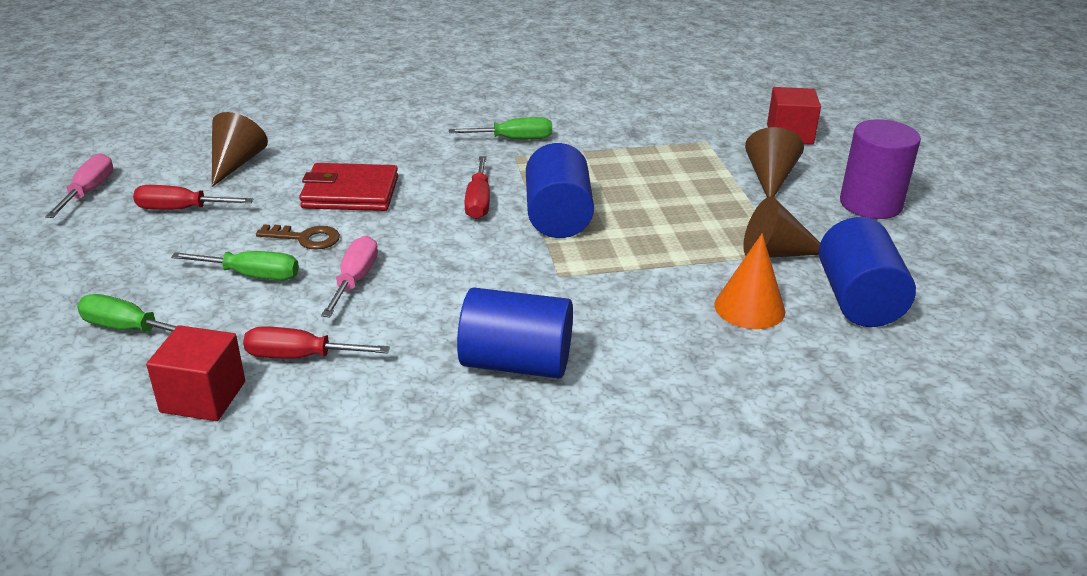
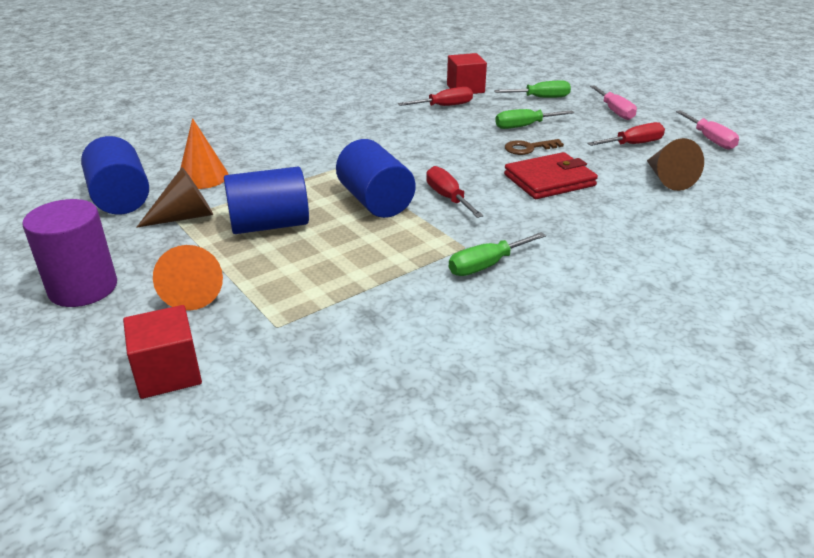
camera: 155 degrees right, 0 degrees up
(355, 280) = (465, 137): pink screwdriver -> pink screwdriver (615, 111)
(516, 363) = (334, 125): blue cylinder -> blue cylinder (269, 225)
(770, 178) = (193, 291): brown cone -> orange cone

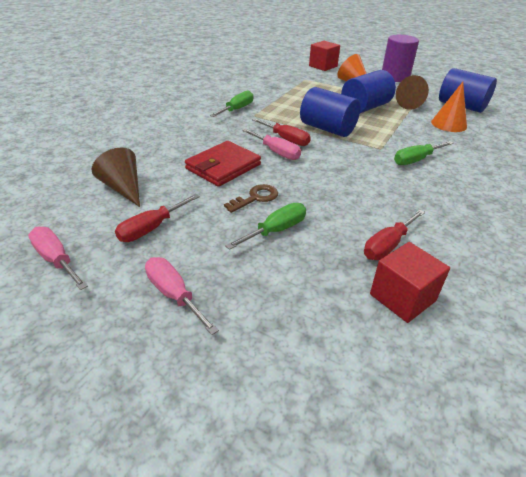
camera: 155 degrees right, 5 degrees up
(474, 184) = (276, 152): none -> pink screwdriver
(541, 98) = (286, 303): green screwdriver -> green screwdriver (416, 160)

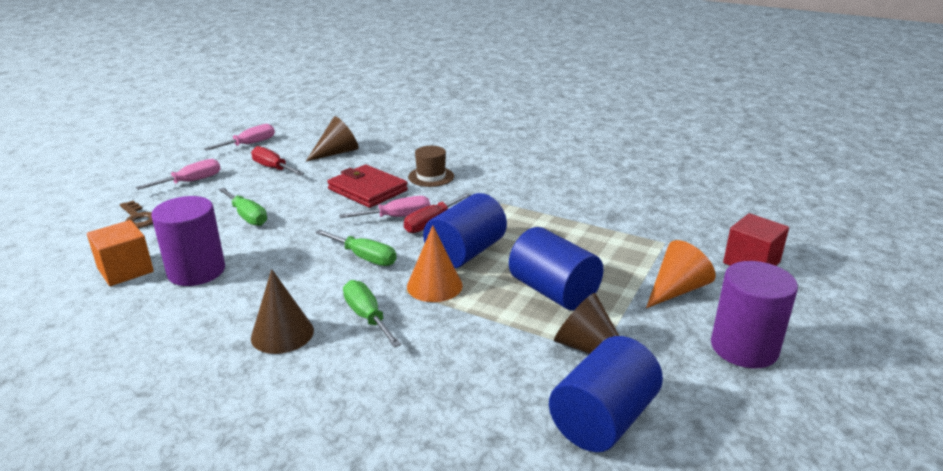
camera: 90 degrees right, 10 degrees down
(201, 139) = (431, 177): none -> brown hat
(237, 109) = (517, 192): green screwdriver -> green screwdriver (364, 257)
(256, 198) = (304, 207): brown key -> brown key (138, 218)
(276, 152) = (397, 217): pink screwdriver -> pink screwdriver turned 150 degrees counterclockwise
(387, 245) = (196, 271): red screwdriver -> purple cylinder
(402, 297) = (125, 270): red cube -> orange cube
(448, 124) = (501, 378): orange cone -> orange cone (434, 286)
(451, 189) = (282, 334): none -> brown cone

